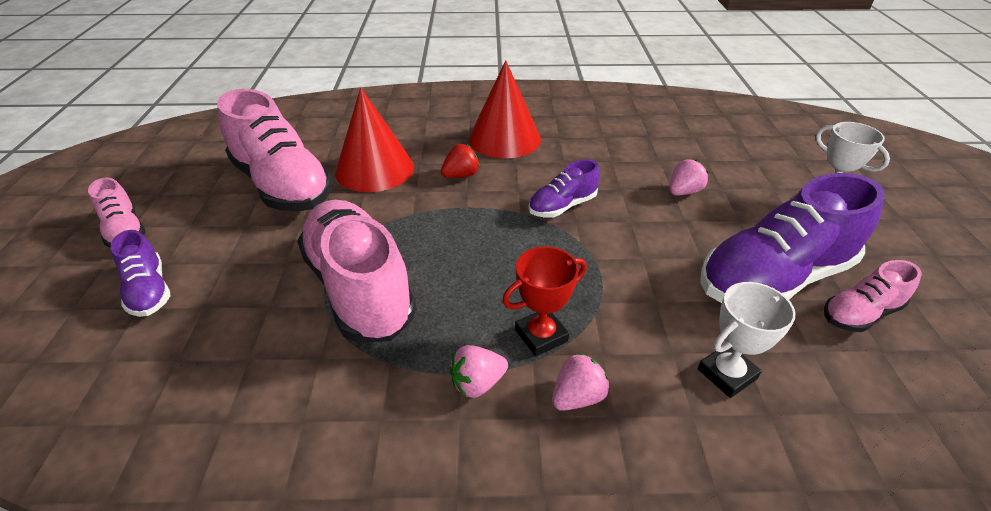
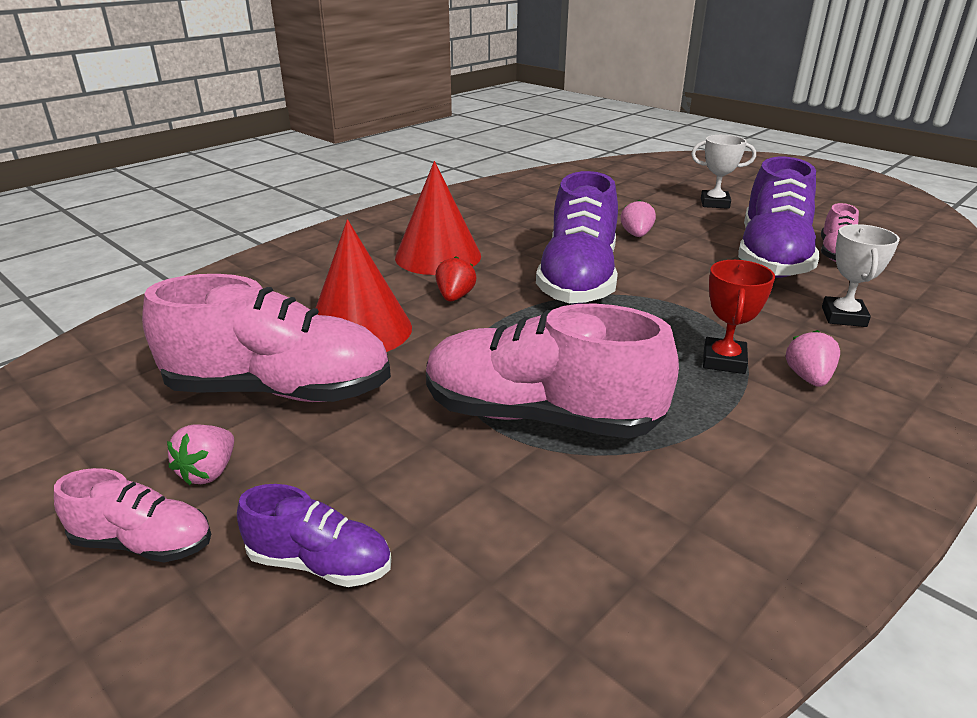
camera: 45 degrees left, 10 degrees down
(477, 383) = (746, 412): pink strawberry -> pink strawberry (209, 472)
(562, 206) = (578, 280): purple shoe -> purple shoe, size x2.01

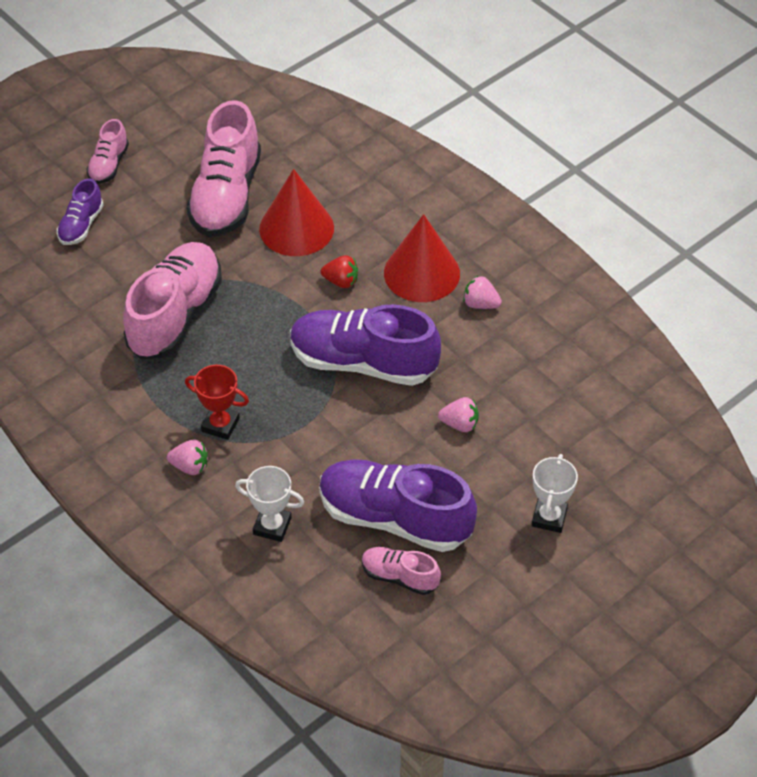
camera: 95 degrees right, 20 degrees up
(209, 472) = (155, 178): pink strawberry -> pink strawberry (480, 304)

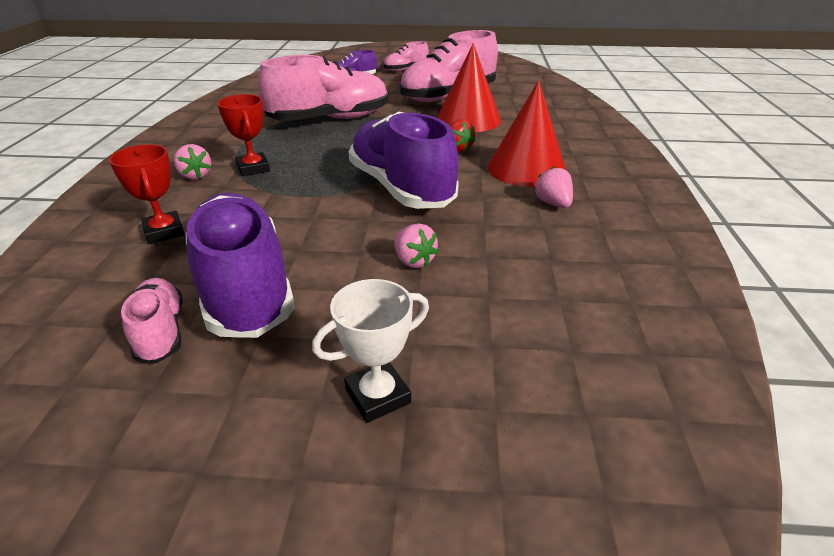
camera: 45 degrees right, 15 degrees down
(272, 526) = (164, 232): white trophy -> red trophy

